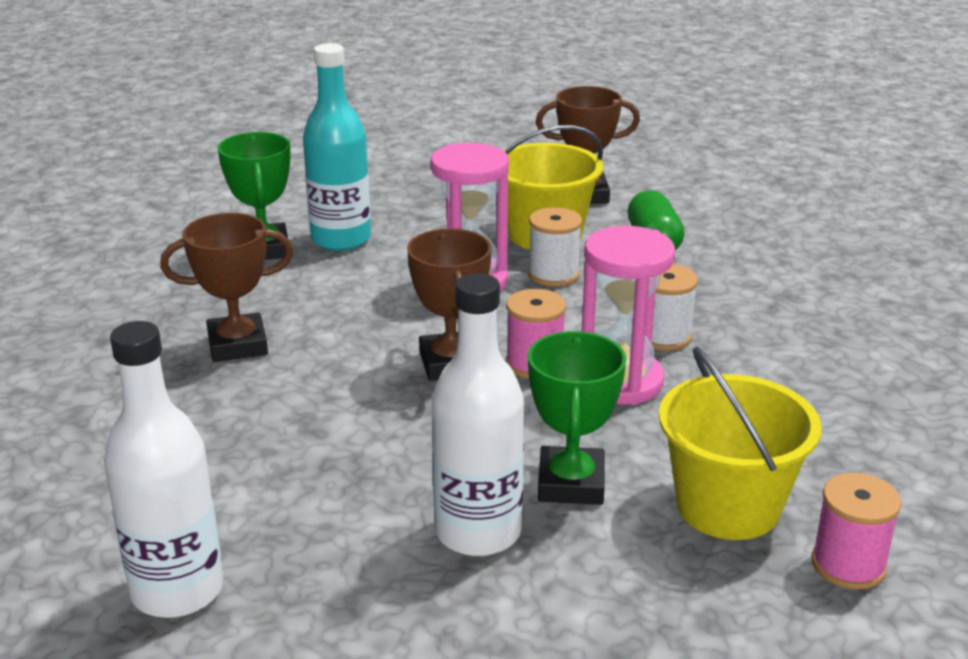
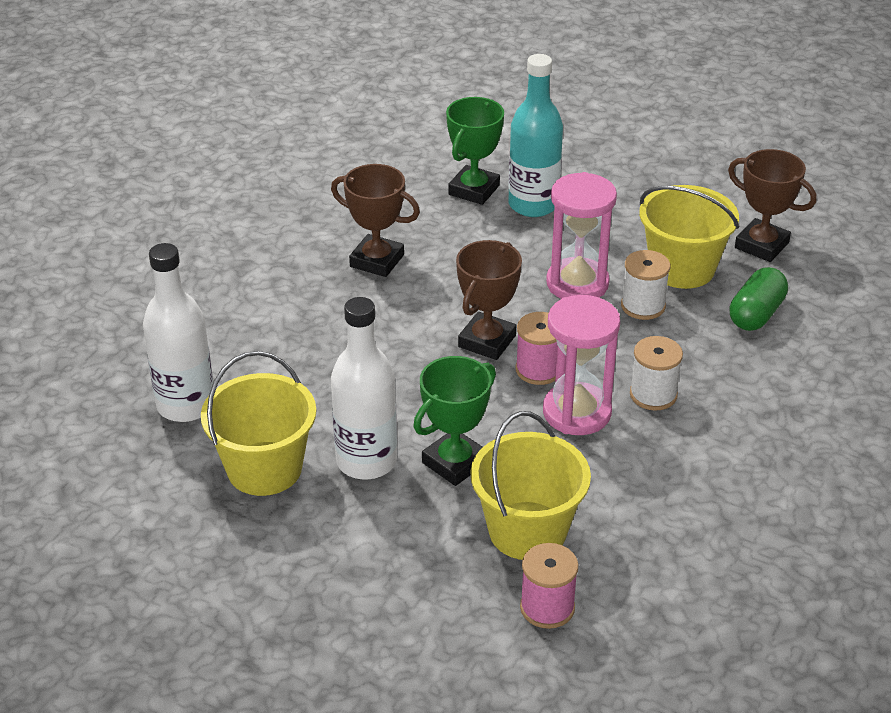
camera: 40 degrees right, 10 degrees up
(369, 605) = (264, 469): none -> yellow bucket

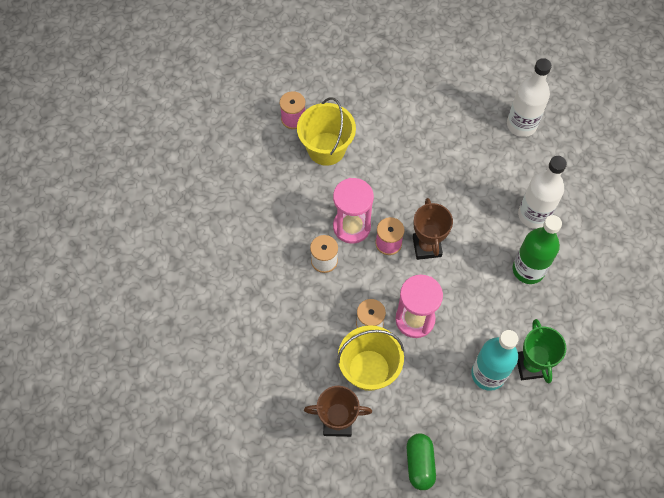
camera: 145 degrees right, 25 degrees up
(264, 469) = (456, 114): yellow bucket -> none
(366, 461) = (419, 143): white bottle -> white bottle (533, 215)
(377, 261) = (528, 269): brown trophy -> green bottle
(455, 462) = (382, 165): green trophy -> none
(756, 314) = (307, 355): green capsule -> green capsule (419, 464)

